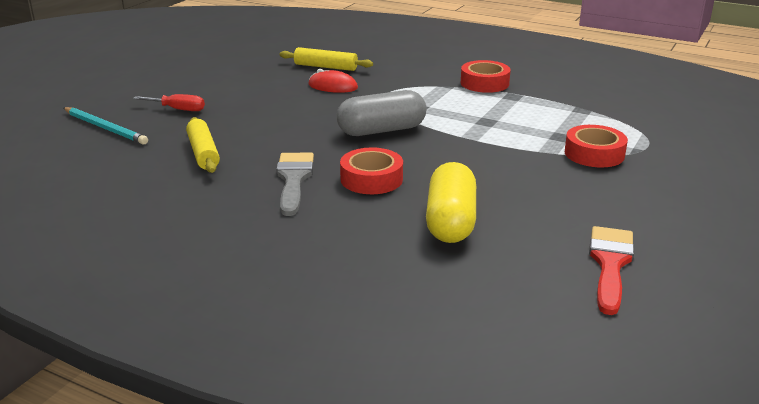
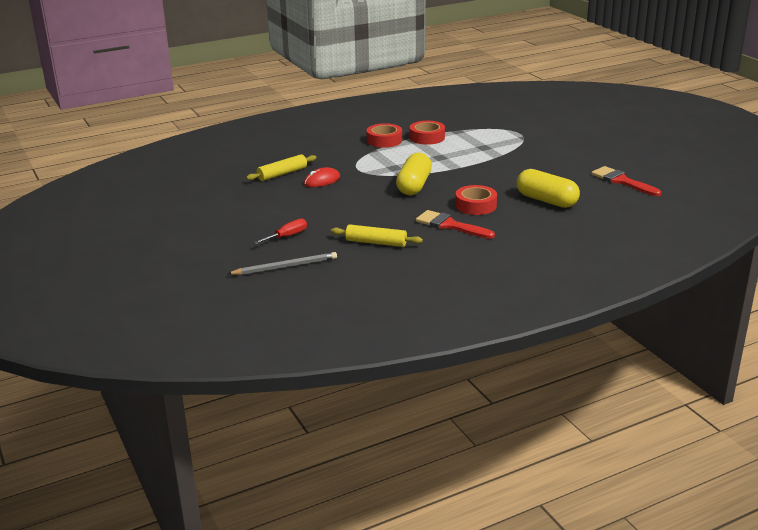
camera: 55 degrees left, 0 degrees up
(105, 128) = (285, 267): turquoise pencil -> grey pencil
(293, 179) = (450, 225): grey brush -> red brush
(381, 130) = (414, 186): grey capsule -> yellow capsule
(594, 154) = (514, 147): red tape -> red tape (427, 137)

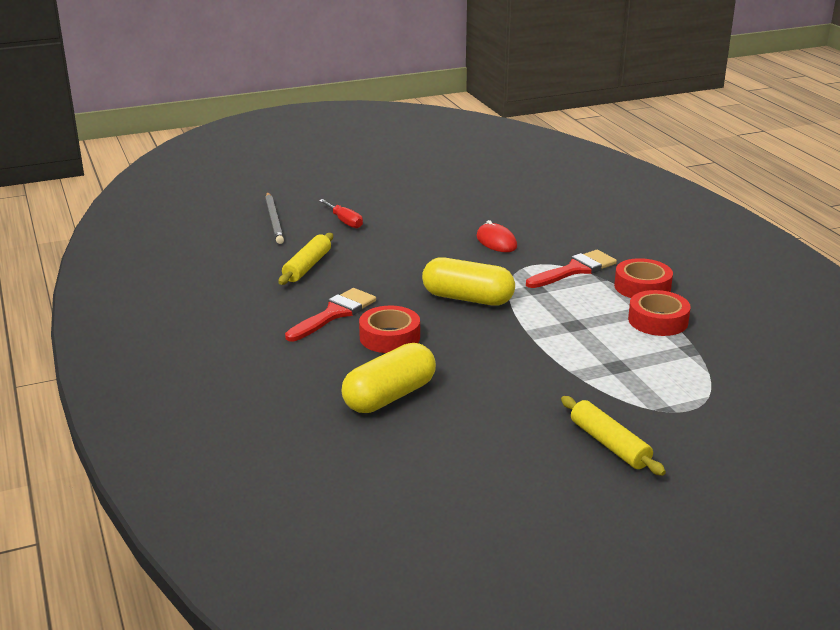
camera: 95 degrees right, 0 degrees up
(282, 174) = (521, 220): yellow rolling pin -> yellow rolling pin (609, 444)
(622, 181) = (449, 486): red brush -> red brush (575, 270)

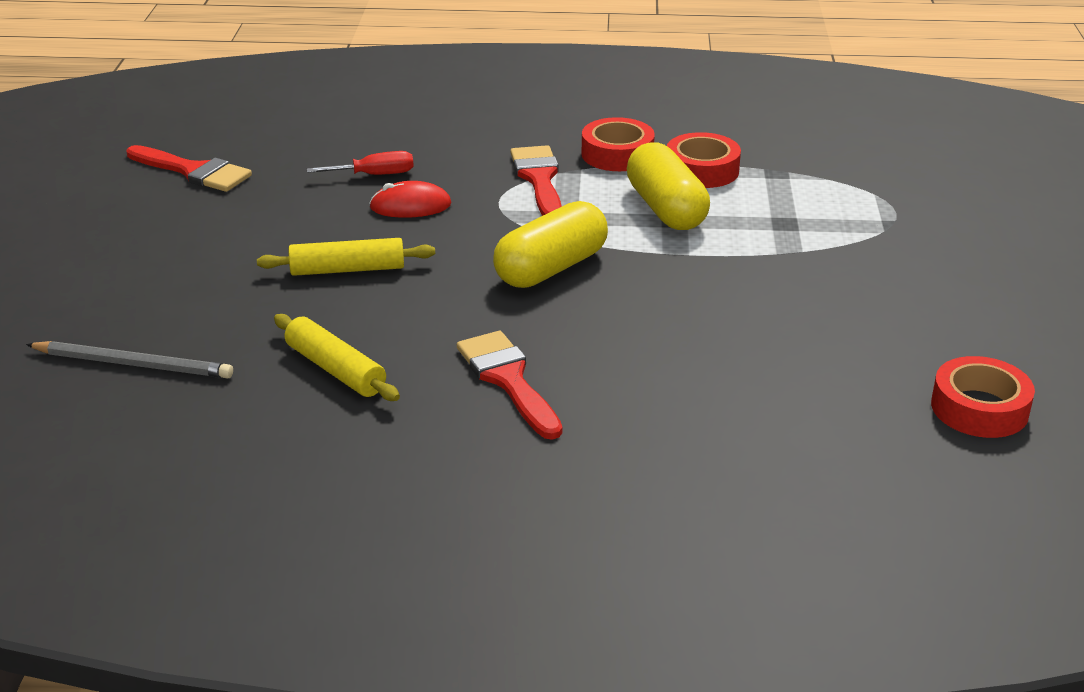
camera: 65 degrees left, 5 degrees up
(344, 221) = (215, 302): red screwdriver -> red screwdriver (375, 175)
(389, 337) = (610, 351): red tape -> red tape (979, 408)
(389, 396) = (763, 389): yellow capsule -> yellow capsule (666, 209)
(469, 179) = (194, 171): none -> red brush
(609, 444) = (941, 275): yellow rolling pin -> yellow rolling pin (347, 269)

